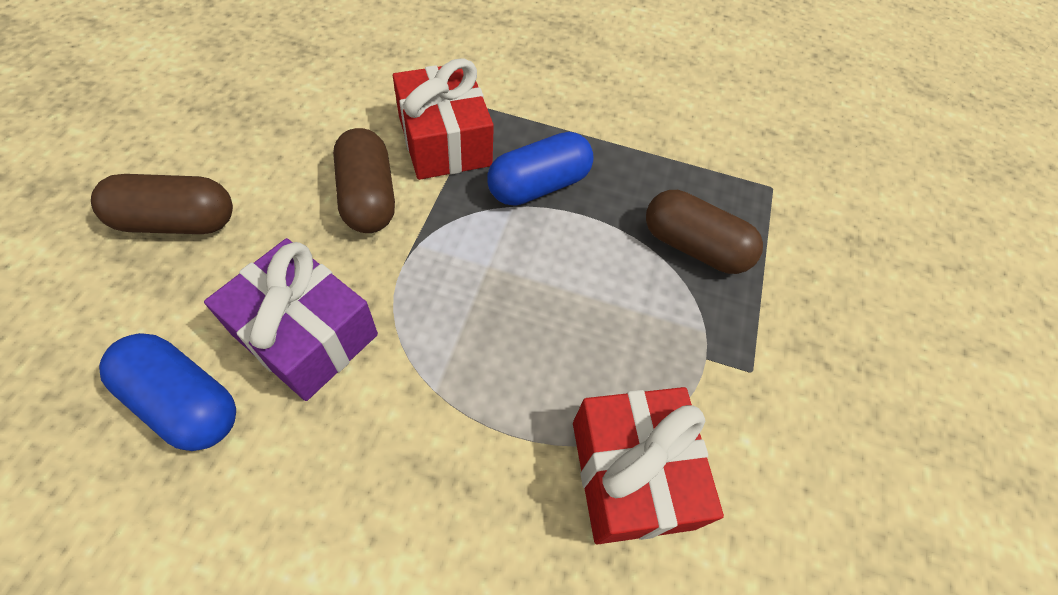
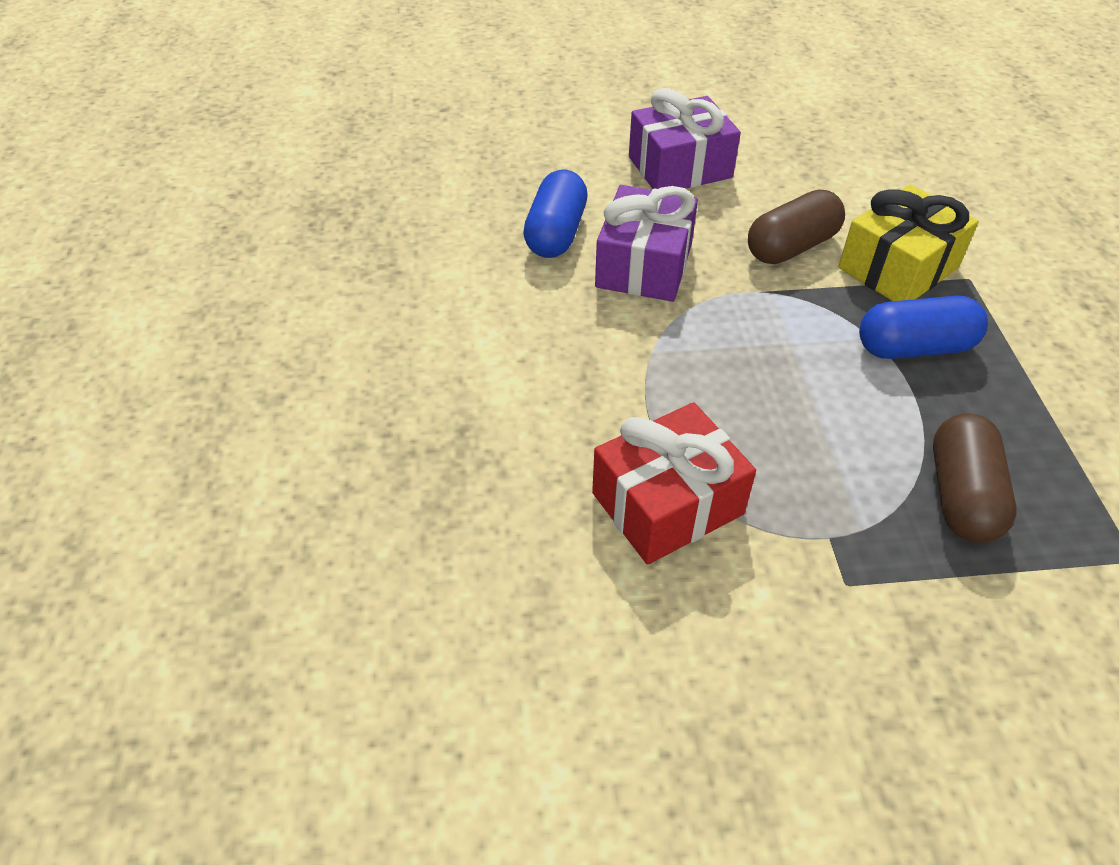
camera: 75 degrees right, 10 degrees down
(177, 221) = (680, 167): brown capsule -> purple gift
(444, 141) = (898, 268): red gift -> yellow gift
(538, 185) = (914, 347): blue capsule -> blue capsule turned 45 degrees counterclockwise

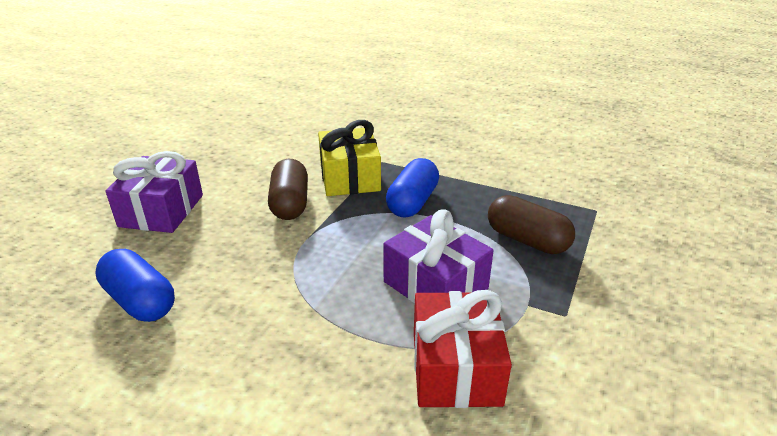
camera: 60 degrees left, 15 degrees down
(644, 265) = (230, 272): purple gift -> purple gift (435, 285)

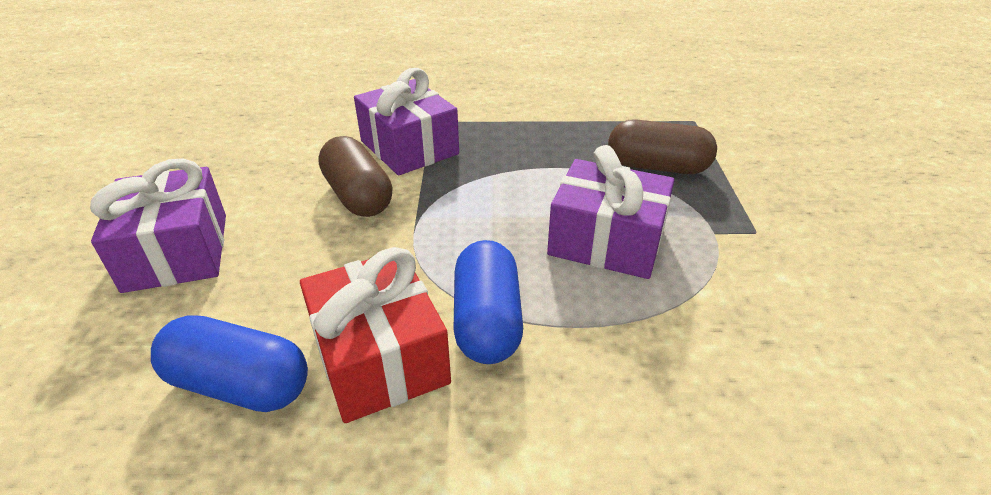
camera: 25 degrees left, 5 degrees up
(349, 177) = (409, 147): yellow gift -> purple gift
(412, 202) = (506, 158): blue capsule -> blue capsule (487, 321)
(455, 368) = (703, 324): red gift -> red gift (380, 357)

